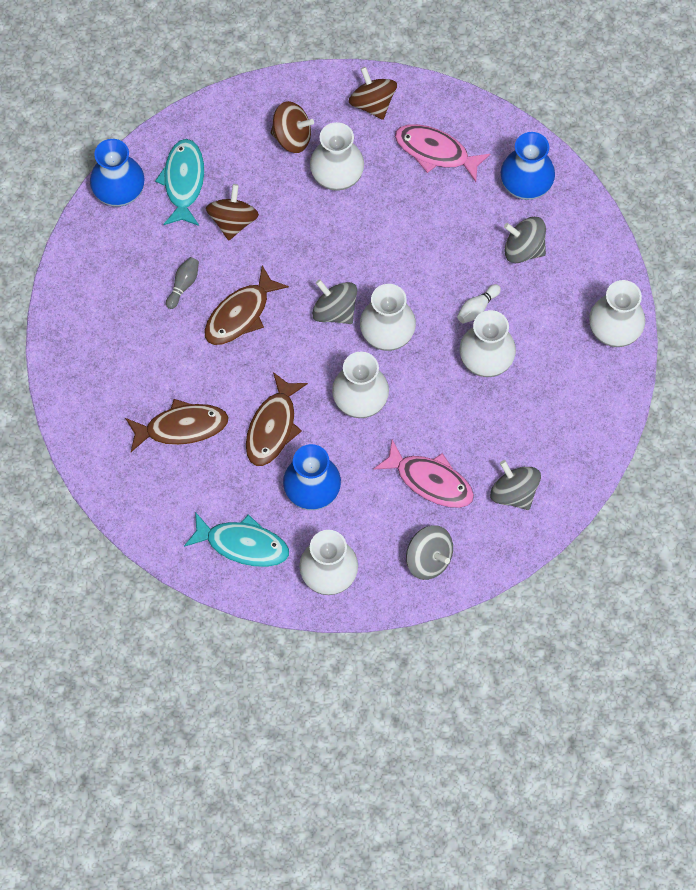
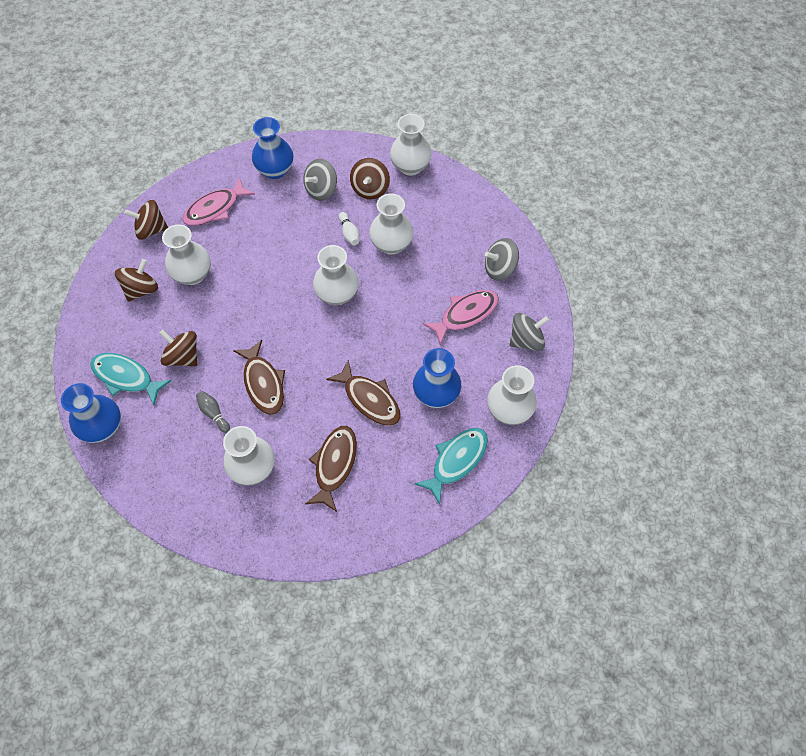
camera: 65 degrees left, 5 degrees down
(335, 311) = (299, 320): grey spinning top -> none
(360, 401) = (380, 333): white vase -> white vase (253, 468)
(554, 301) = (370, 189): none -> brown spinning top

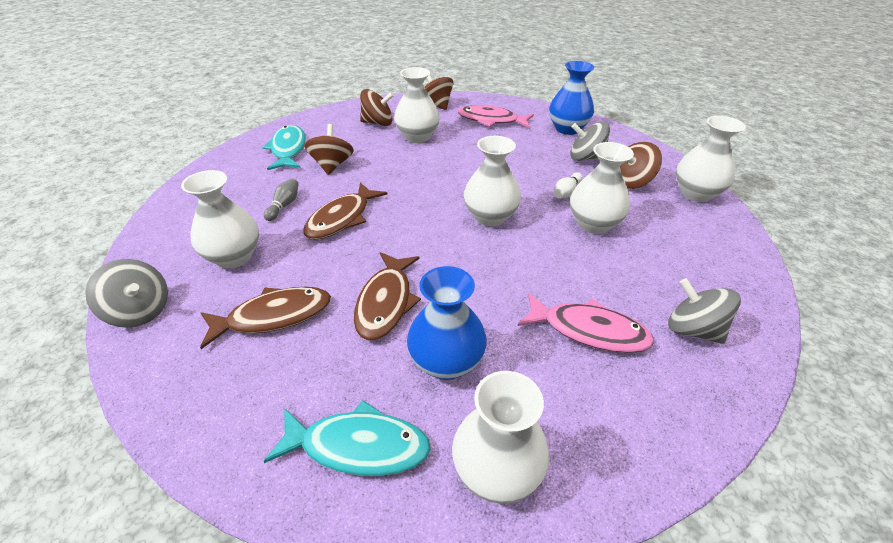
camera: 55 degrees right, 20 degrees down
(102, 427) = (230, 159): blue vase -> none
(526, 340) = (632, 424): grey spinning top -> grey spinning top (140, 311)

